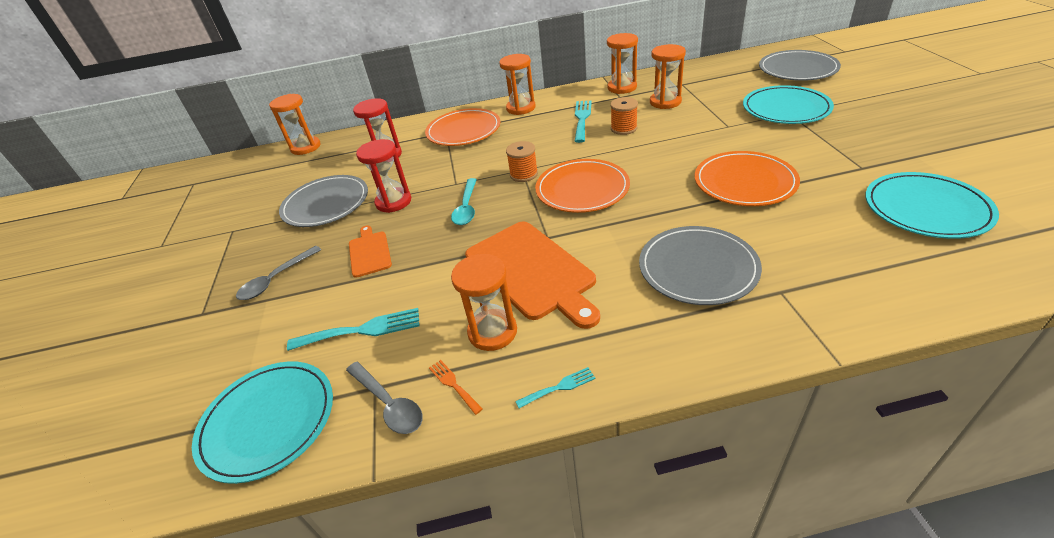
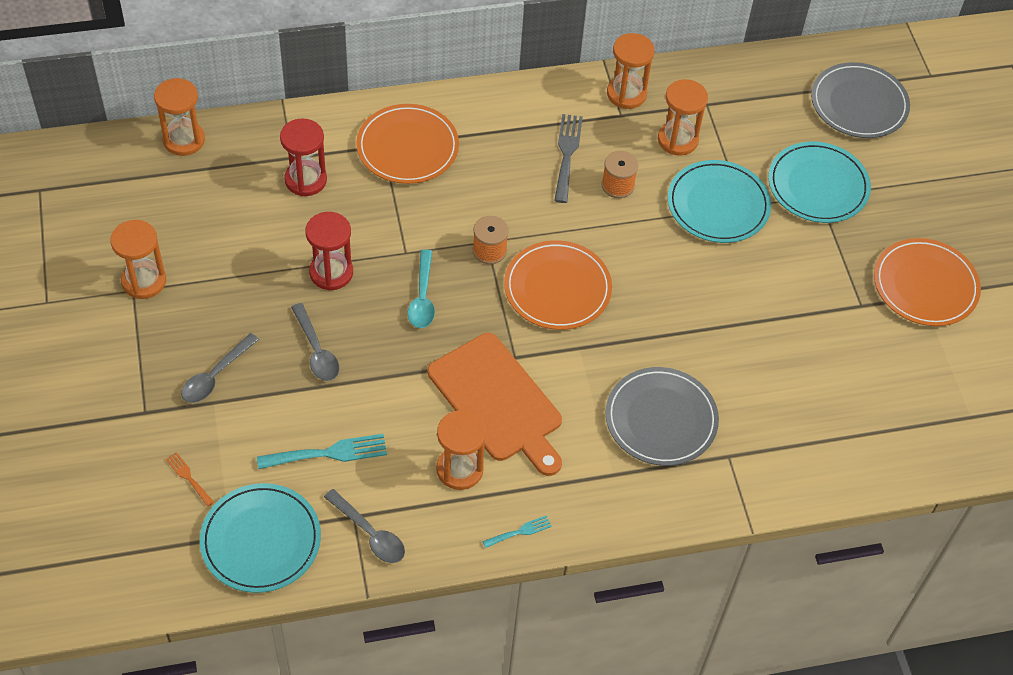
camera: 10 degrees left, 15 degrees up
(326, 204) = (244, 262): grey plate -> none
(369, 252) = (316, 350): orange cutting board -> grey spoon
(453, 384) = (426, 520): orange fork -> orange fork (188, 477)
(521, 108) = (485, 112): orange hourglass -> orange hourglass (144, 281)
(582, 119) = (567, 154): turquoise fork -> grey fork
(744, 182) = (735, 307): orange plate -> orange plate (925, 285)
(926, 208) = (895, 374): turquoise plate -> turquoise plate (718, 205)

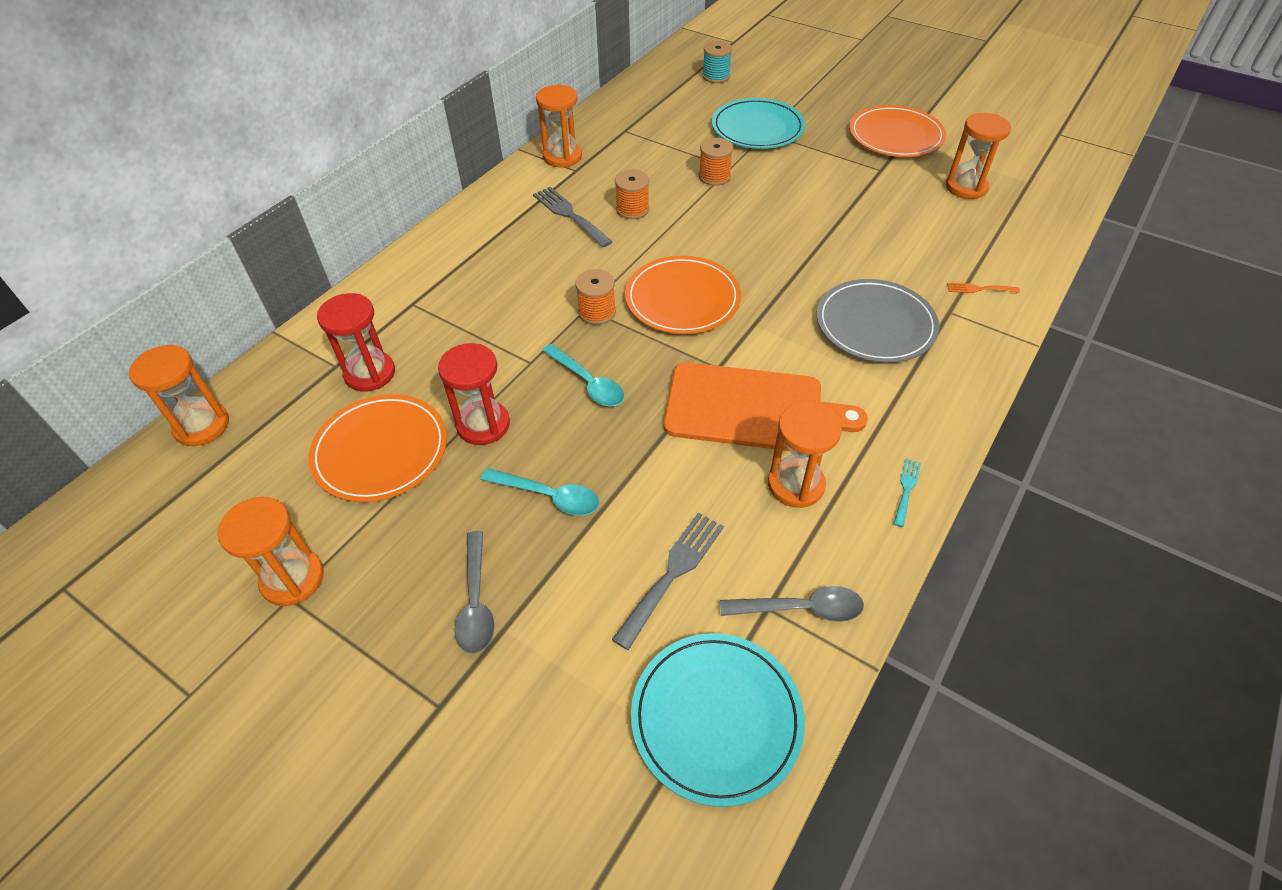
camera: 40 degrees left, 5 degrees down
(188, 477) = (566, 729): orange fork -> orange fork (979, 289)
(316, 350) = (549, 496): grey spoon -> turquoise spoon
(328, 453) = (672, 573): turquoise fork -> grey fork
(407, 147) = (435, 291): orange plate -> orange plate (380, 451)
(677, 140) = (635, 160): orange hourglass -> orange hourglass (966, 187)
(718, 205) = (714, 176): turquoise plate -> orange spool
(859, 104) = (716, 76): grey plate -> turquoise spool

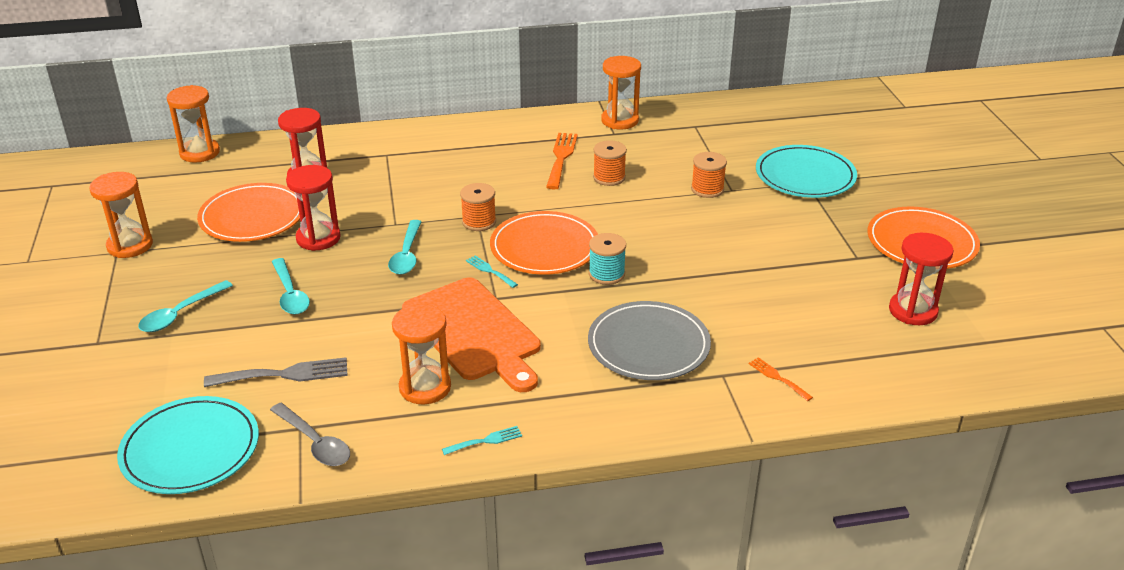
camera: 45 degrees right, 15 degrees down
(476, 602) = (180, 314): grey spoon -> turquoise spoon
(569, 215) = (561, 158): grey fork -> orange fork
(676, 348) = (490, 271): none -> turquoise fork
(716, 76) = (839, 124): turquoise spool -> turquoise spool (606, 274)
(966, 187) = (913, 311): orange hourglass -> red hourglass

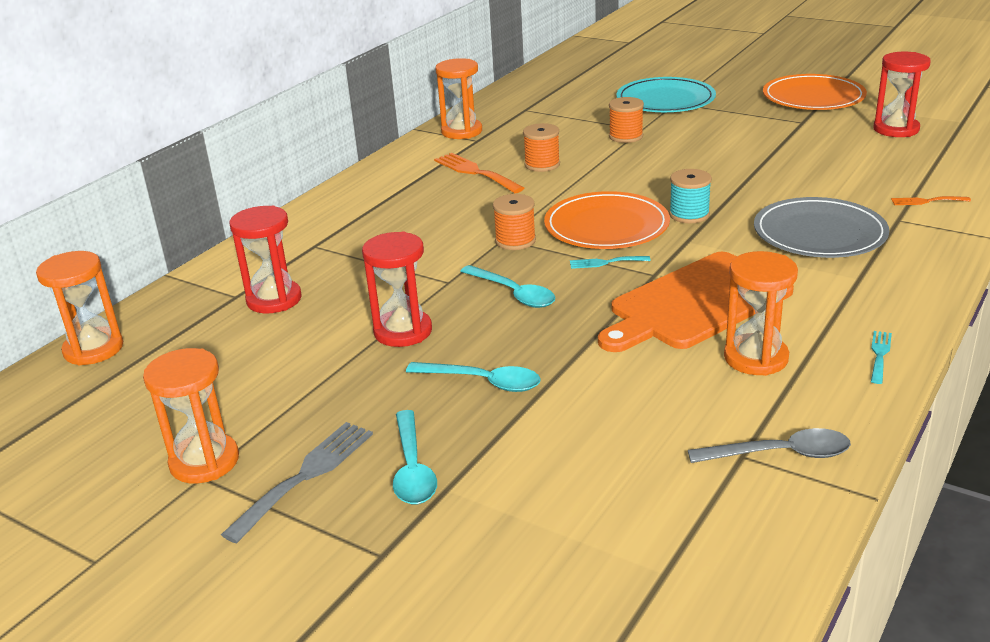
camera: 45 degrees left, 5 degrees down
(190, 449) = (700, 547): turquoise plate -> none
(252, 217) = (292, 357): orange plate -> none
(284, 374) = (630, 434): grey fork -> grey fork (306, 475)
(473, 332) = (695, 303): orange cutting board -> orange cutting board turned 135 degrees clockwise

